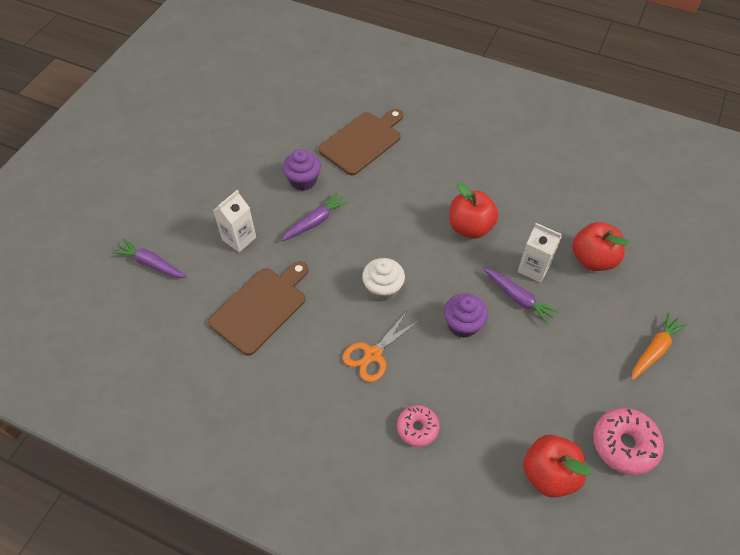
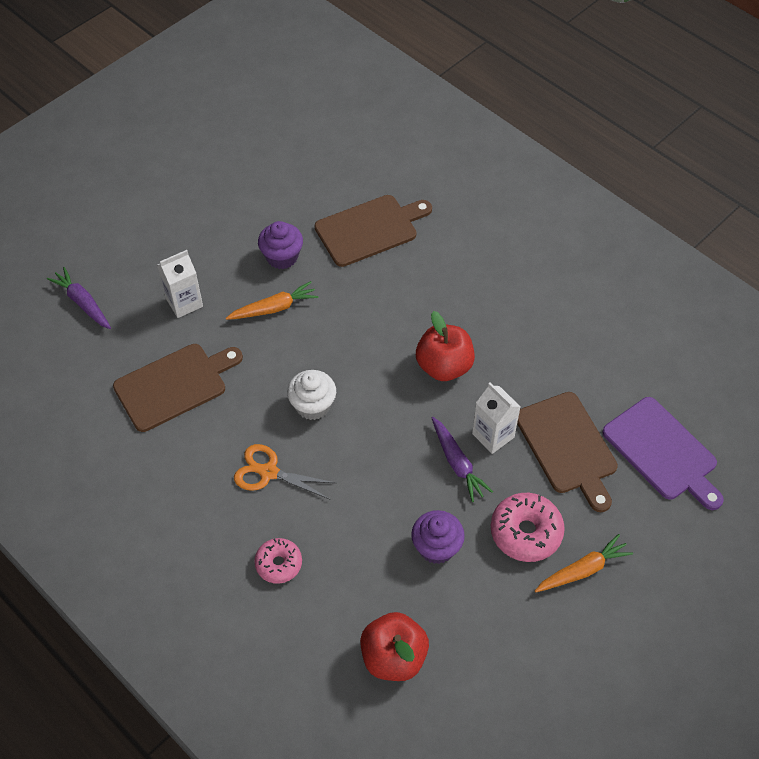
camera: 20 degrees right, 0 degrees up
(315, 222) = (274, 308): purple carrot -> orange carrot
(373, 354) = (269, 472): orange scissors -> orange scissors turned 45 degrees clockwise
(463, 324) = (380, 472): purple cupcake -> purple cupcake (436, 547)
(593, 259) = (567, 446): red apple -> brown cutting board
(624, 444) = (491, 657): pink donut -> pink donut (526, 532)
(661, 241) = (662, 452): none -> purple cutting board

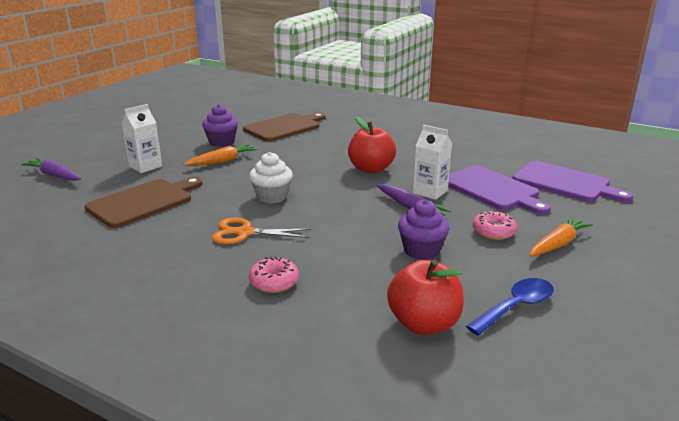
camera: 15 degrees left, 30 degrees down
(487, 656) = (516, 307): none -> blue spoon
(526, 532) = (493, 232): pink donut -> pink donut, size x0.64
(567, 446) = (492, 189): brown cutting board -> purple cutting board

